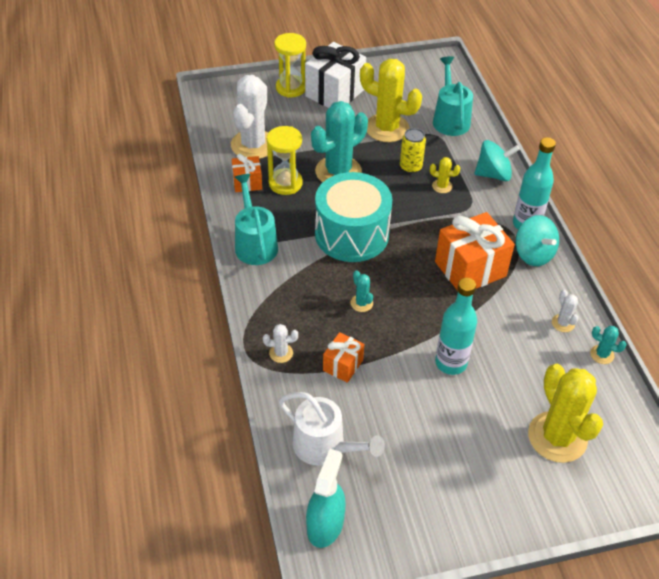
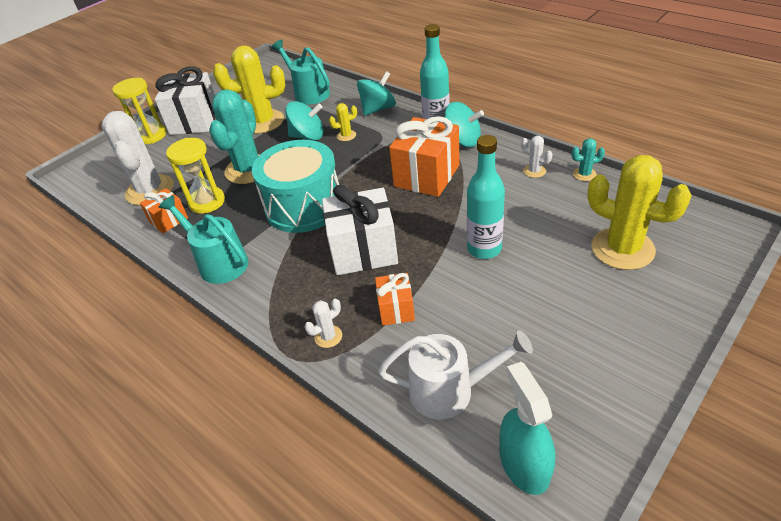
camera: 30 degrees left, 5 degrees down
(361, 303) = (363, 251): turquoise cactus -> white gift
(410, 167) = (308, 136): yellow can -> turquoise spinning top

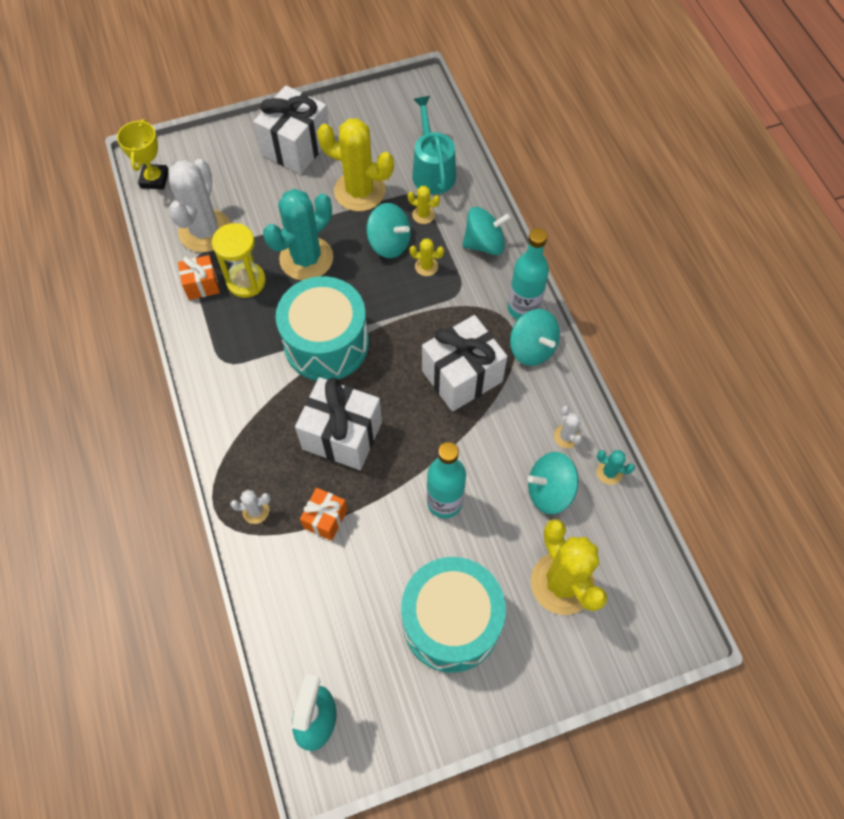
camera: 25 degrees right, 20 degrees up
(84, 181) = (154, 179): none -> yellow trophy
(151, 135) = (244, 145): yellow hourglass -> none
(219, 262) = (216, 369): turquoise watering can -> none
(321, 114) = (423, 215): none -> yellow cactus
(426, 176) = (462, 376): orange gift -> white gift
(449, 390) = (311, 624): white watering can -> none
(555, 204) = (549, 491): none -> turquoise spinning top
(566, 319) = (451, 622): none -> turquoise drum

